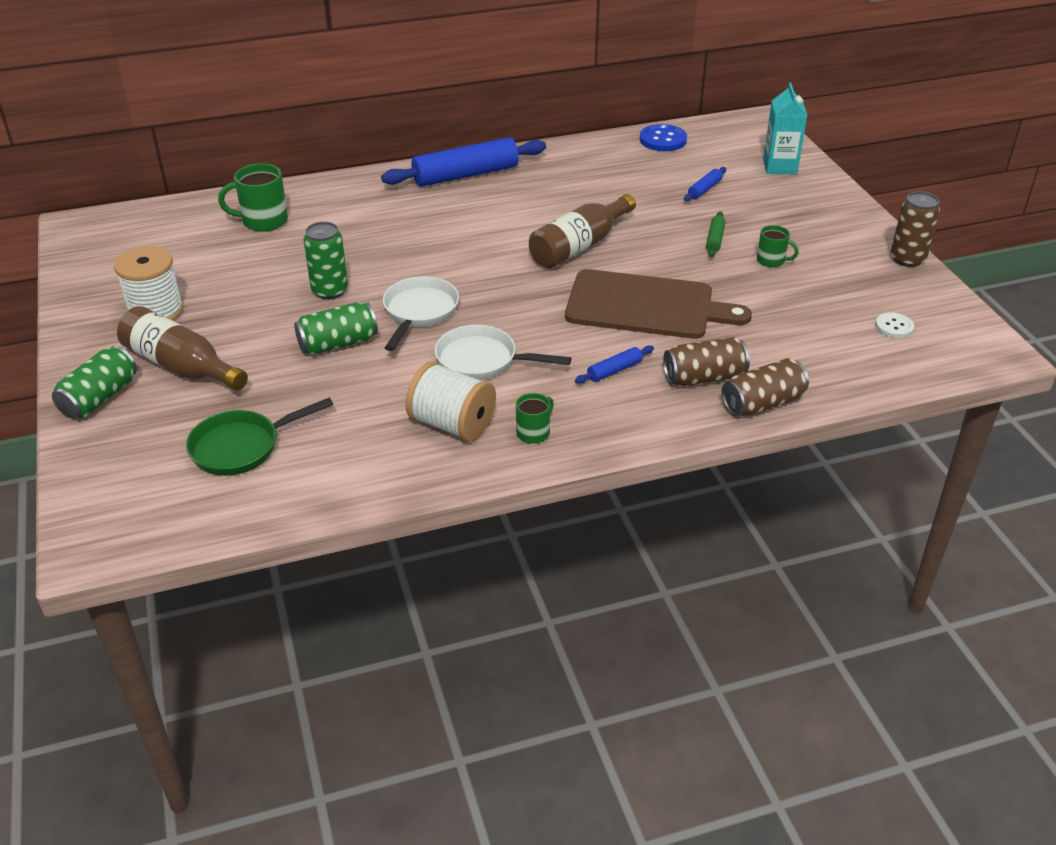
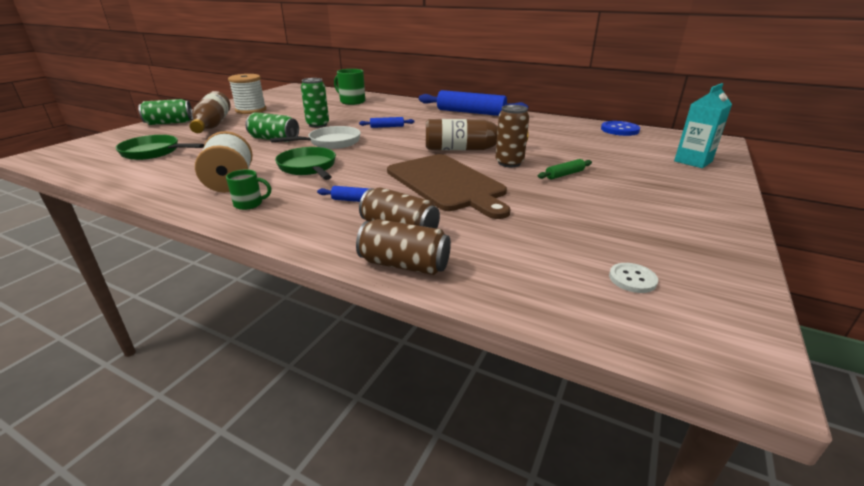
camera: 45 degrees right, 10 degrees down
(482, 360) = (308, 168): white pan -> green pan
(704, 189) = (606, 154): blue rolling pin -> blue rolling pin (387, 127)
(772, 261) = (589, 198): green mug -> none
(907, 259) = (735, 244): brown can -> brown can (509, 163)

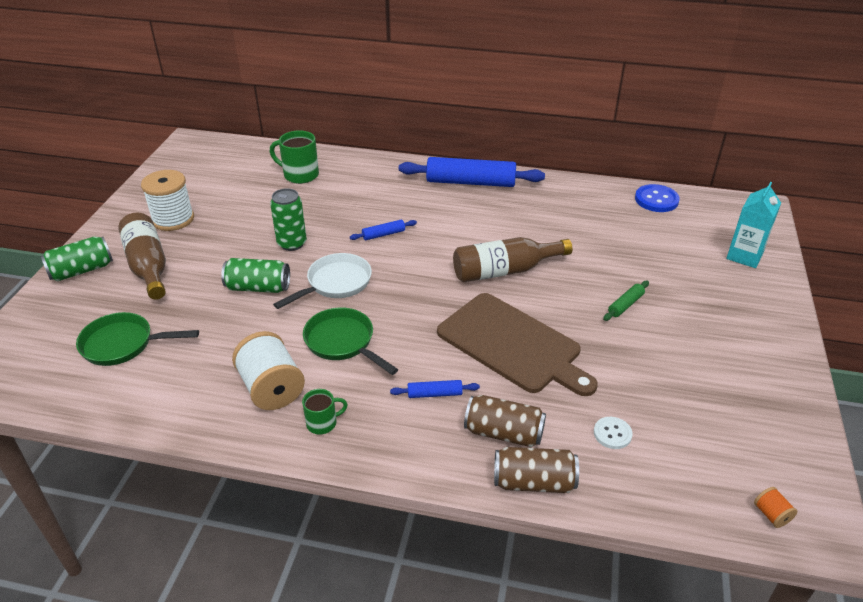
camera: 15 degrees left, 10 degrees up
(509, 163) = (561, 292): brown can -> none
(632, 279) = (729, 457): white button -> white button (612, 434)
(671, 334) = (771, 514): none -> orange spool

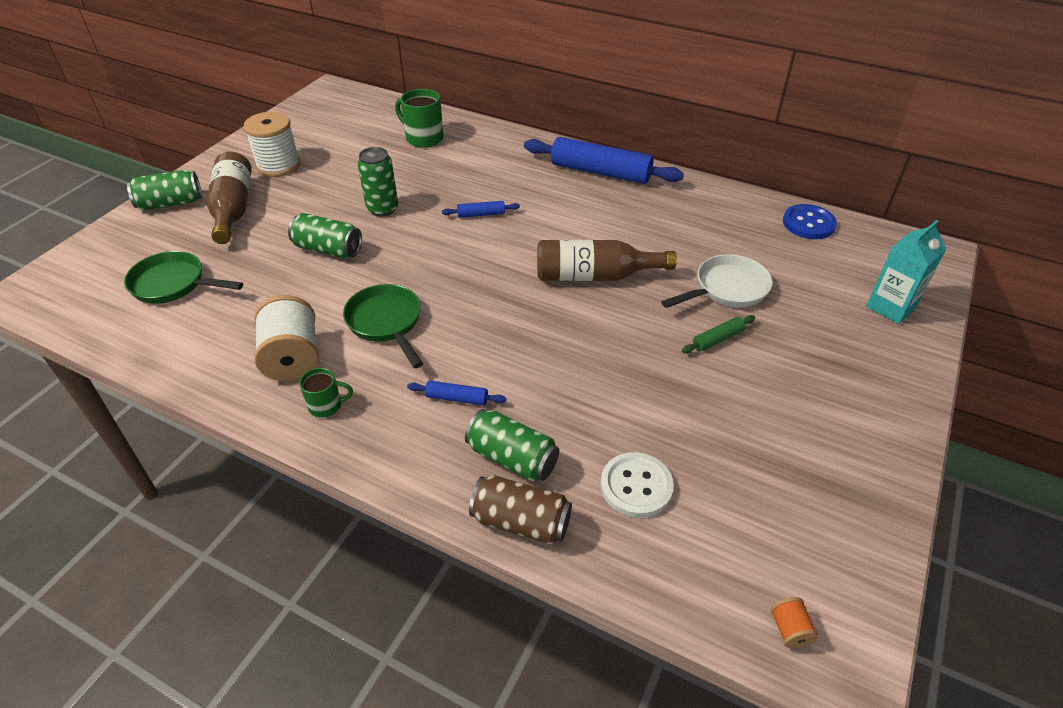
camera: 15 degrees right, 5 degrees up
(335, 283) = (407, 258): white pan -> white pan (727, 289)
(503, 433) = (512, 458): brown can -> green can
(512, 344) = (567, 360): brown cutting board -> none
(612, 434) = (636, 486): white button -> white button, size x1.60

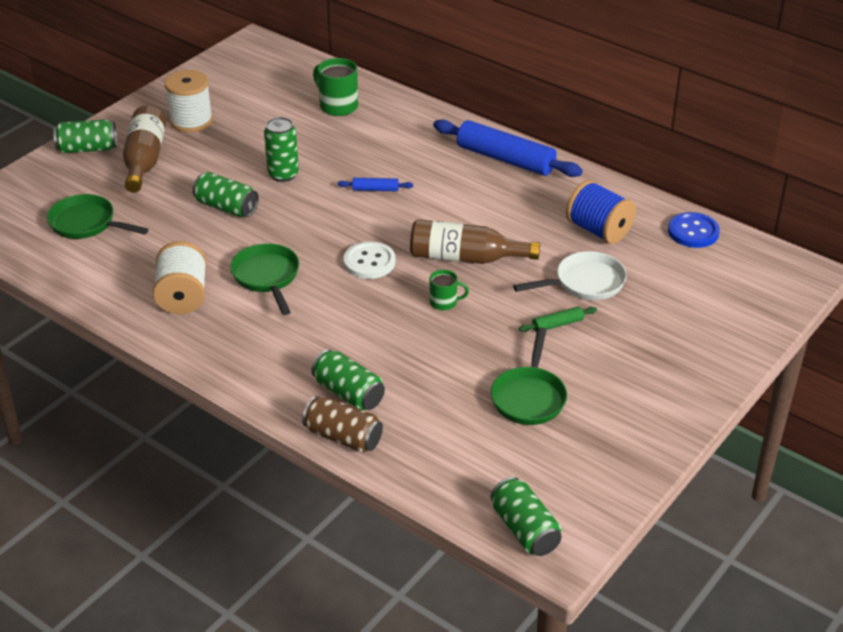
camera: 10 degrees right, 5 degrees down
(326, 405) = (205, 336): green mug -> green mug (444, 302)
(457, 398) = (314, 344): blue rolling pin -> none
(636, 486) = (443, 425): white button -> white button (369, 262)
(717, 232) = (598, 230): none -> blue spool
(721, 433) = (529, 397): none -> green pan
(789, 629) = (525, 529): orange spool -> green can
(890, 307) = (732, 316): turquoise carton -> none

